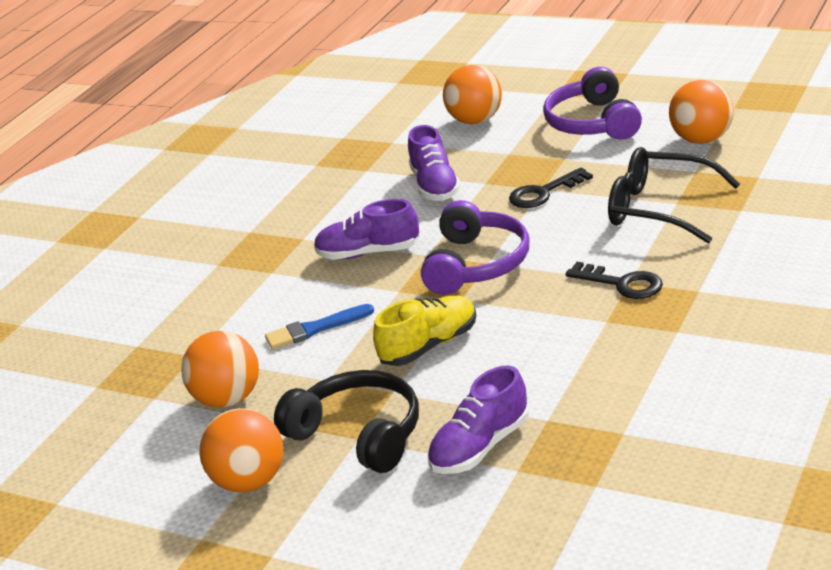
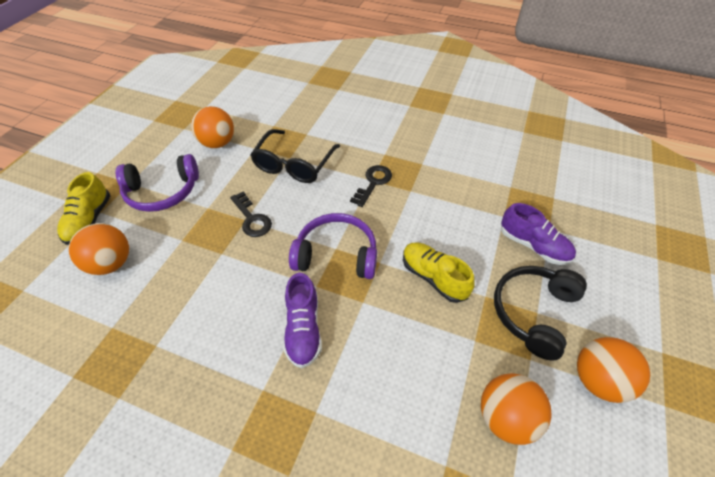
camera: 100 degrees left, 20 degrees up
(315, 329) = (409, 358): blue brush -> none
(435, 186) = (212, 287): purple shoe -> none
(542, 91) = (89, 220): none -> yellow shoe

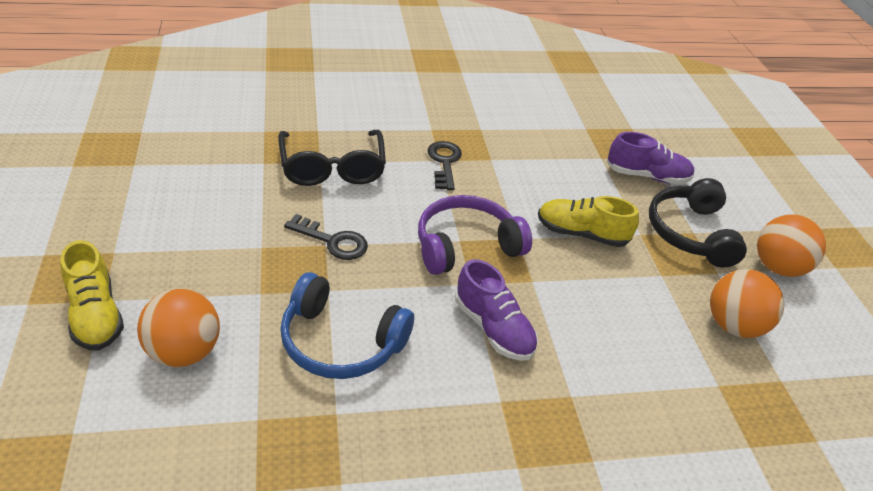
camera: 35 degrees left, 10 degrees down
(163, 192) = (178, 248): purple headphones -> none
(198, 295) = (340, 342): none -> blue headphones
(218, 143) = (204, 170): orange ball -> none

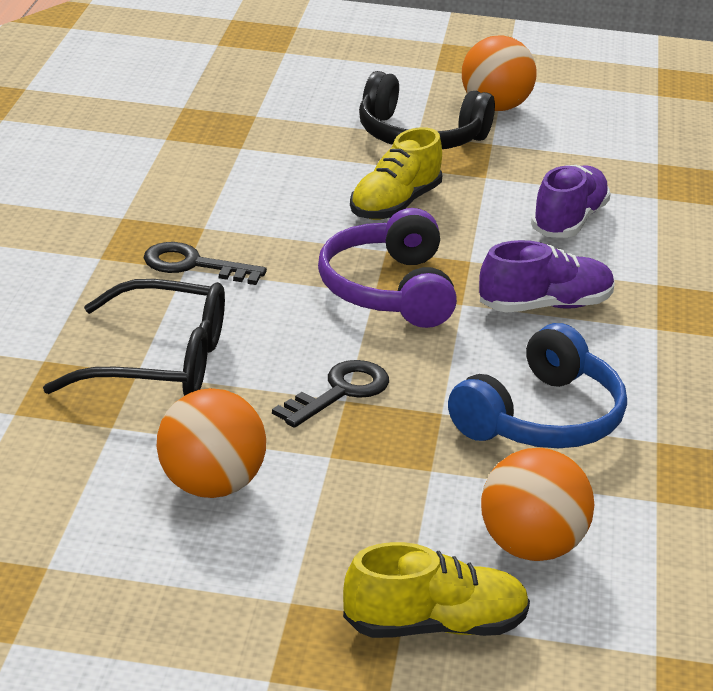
camera: 70 degrees left, 10 degrees down
(647, 176) = (296, 129): purple shoe -> purple shoe (568, 221)
(733, 325) = (577, 161): orange ball -> orange ball (210, 486)

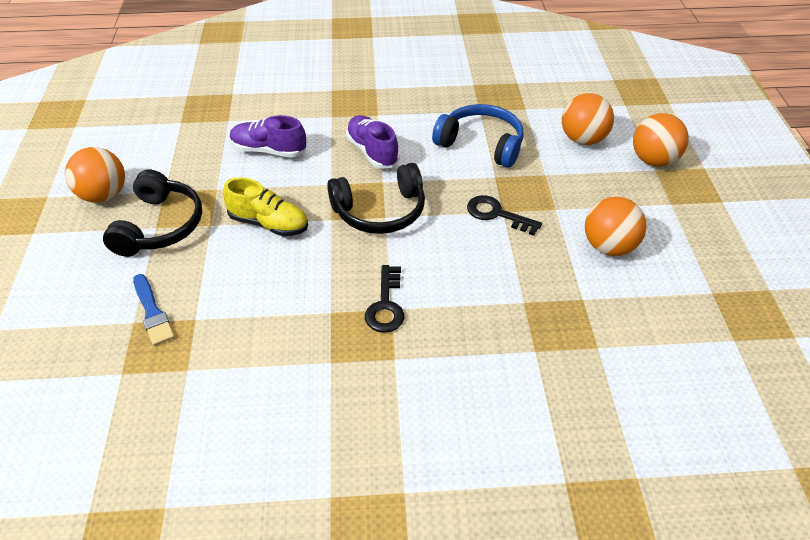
camera: 100 degrees left, 15 degrees up
(160, 363) = (509, 293): black glasses -> none
(265, 125) = (152, 312): none -> blue brush
(388, 290) = (380, 211): purple headphones -> black headphones
(435, 626) = (653, 160): yellow shoe -> orange ball

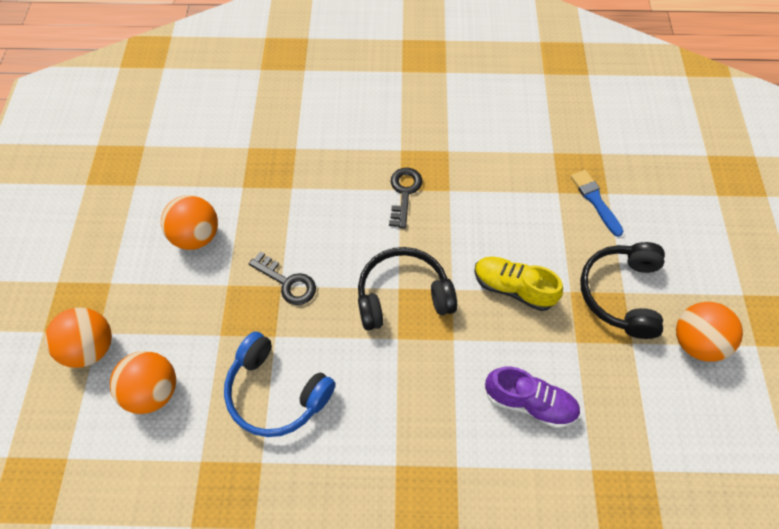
camera: 175 degrees left, 15 degrees up
(372, 152) = (406, 389): purple shoe -> none

